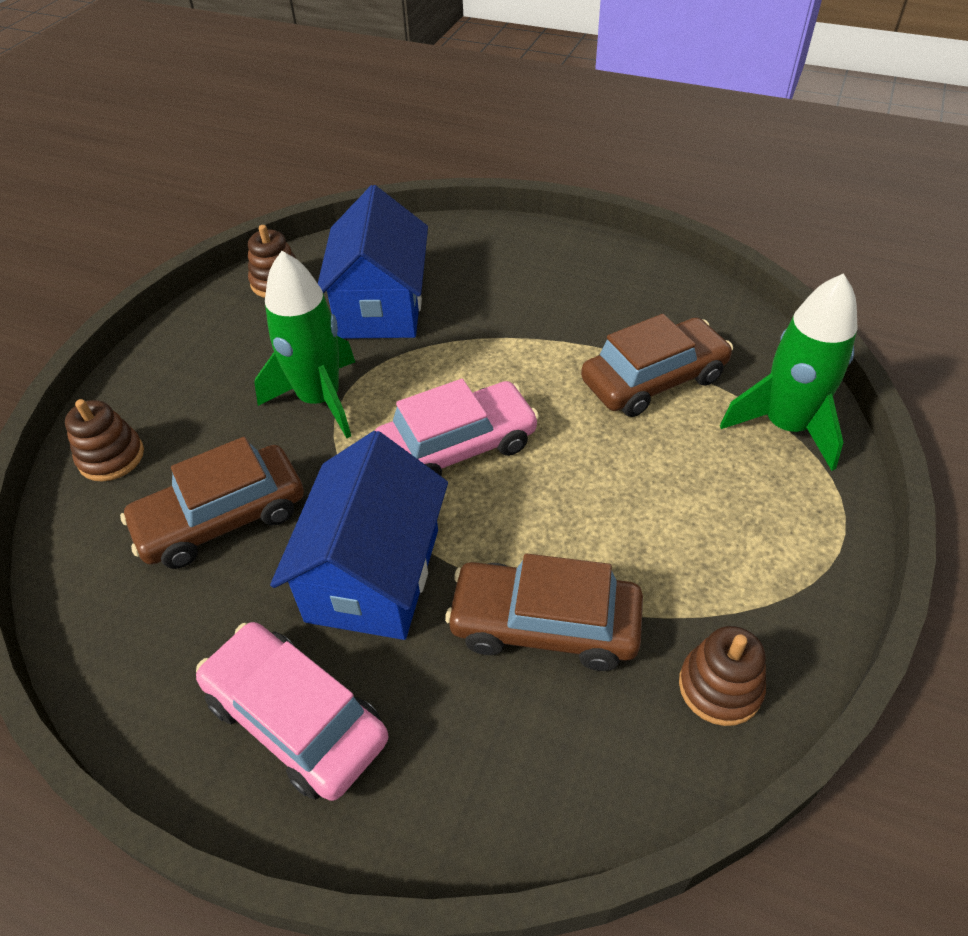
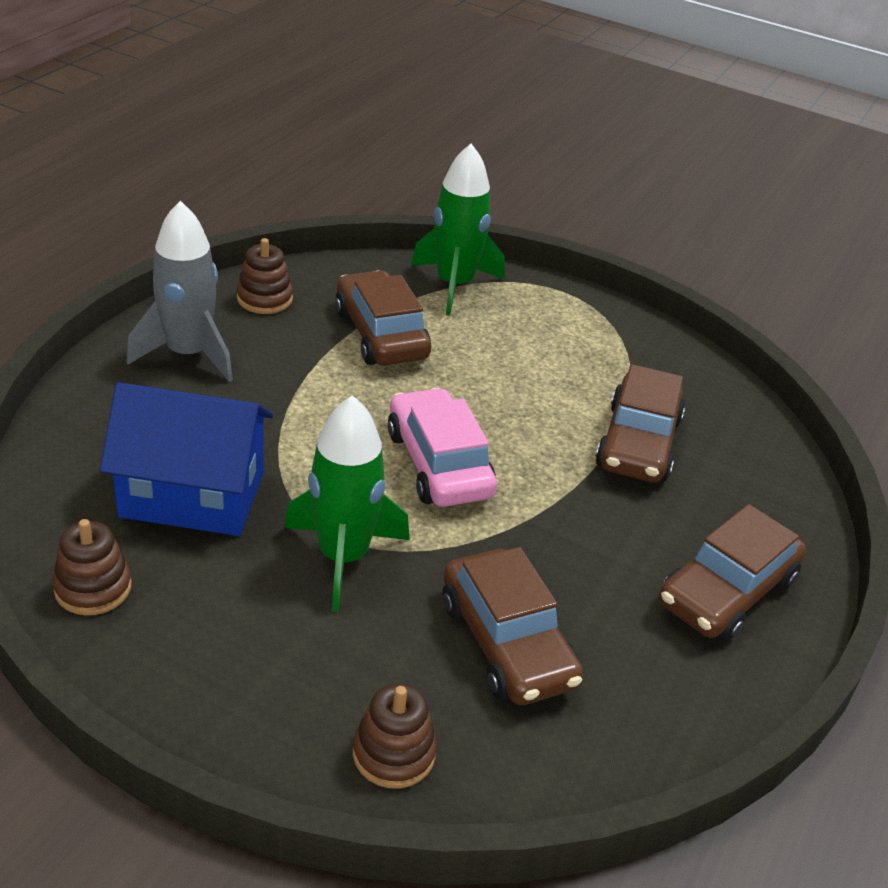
camera: 90 degrees left, 10 degrees down
(296, 719) = (727, 592): pink car -> brown car
(373, 574) = (585, 534): blue house -> none
(560, 269) = (188, 354): none -> grey rocket
(720, 687) = (687, 374): brown stacking toy -> brown stacking toy (264, 298)

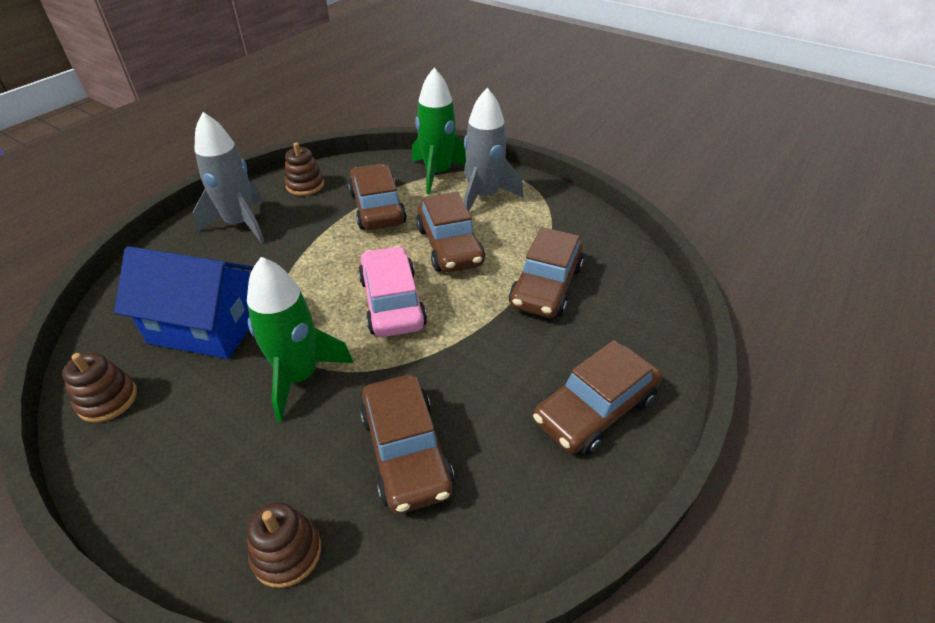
camera: 10 degrees right, 5 degrees up
(497, 389) = (450, 246): none -> brown car
(528, 320) = (484, 196): none -> grey rocket

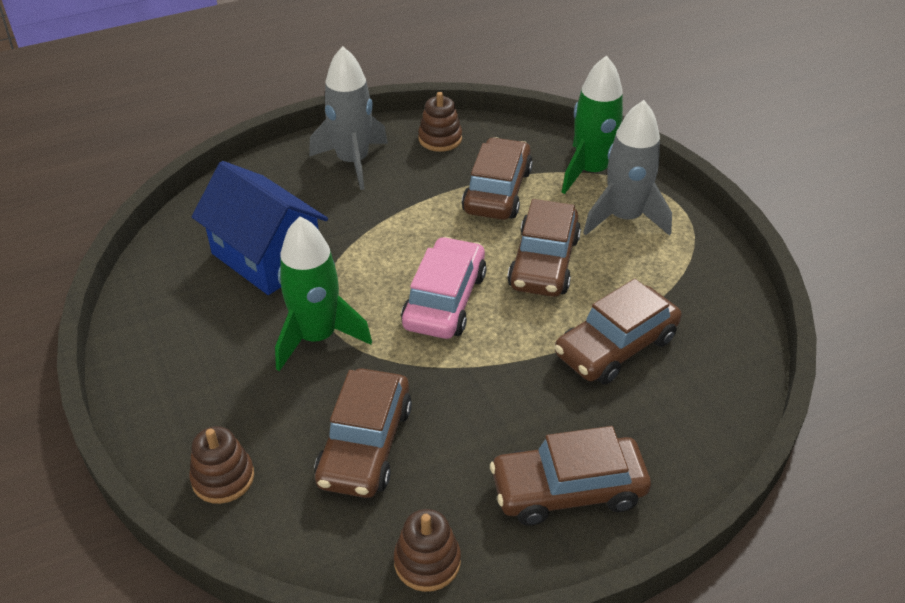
camera: 30 degrees right, 0 degrees up
(107, 399) = (158, 291): brown stacking toy -> brown stacking toy (427, 562)

